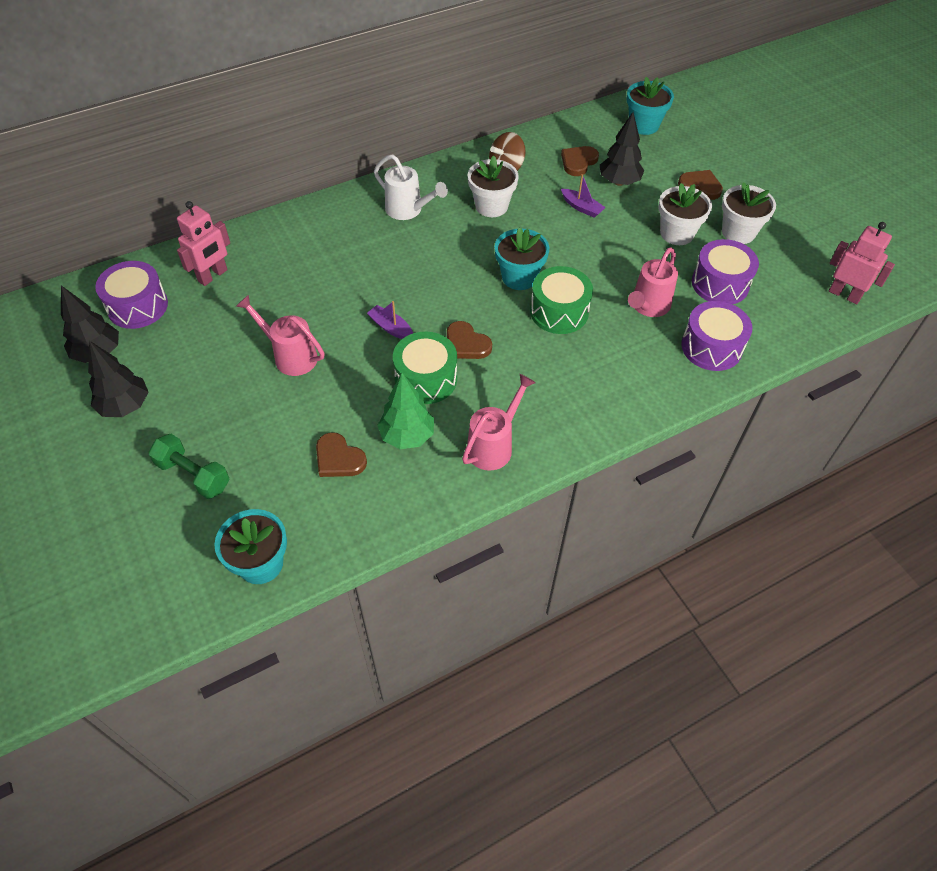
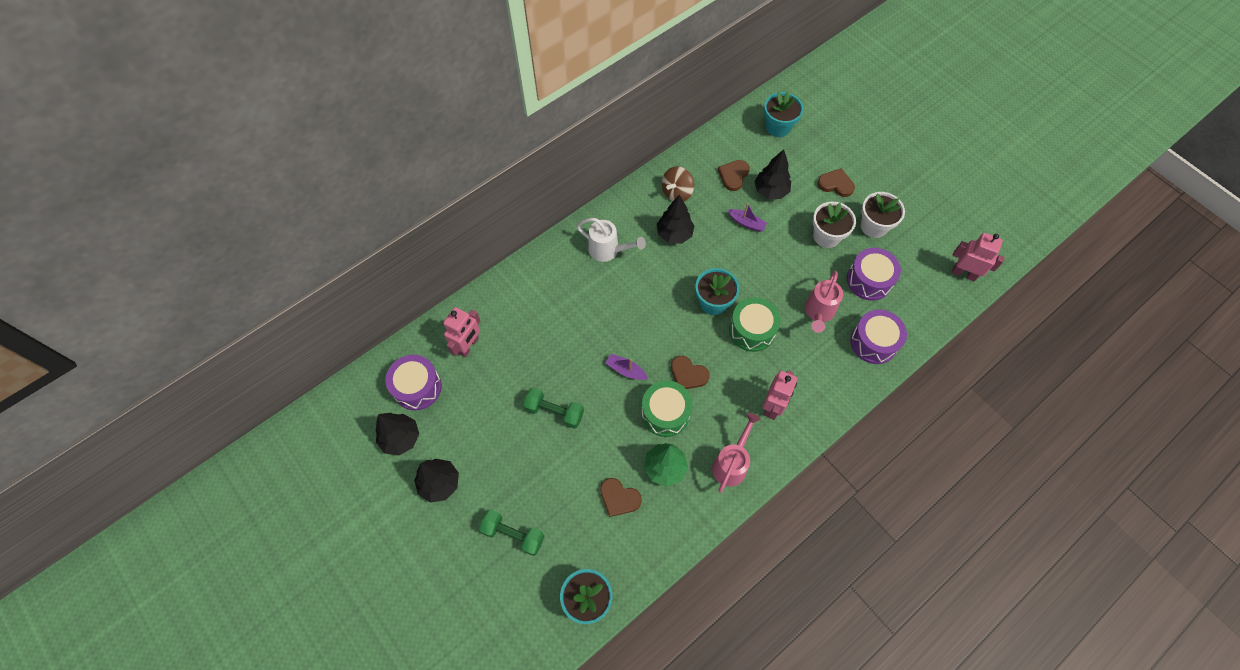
camera: 10 degrees left, 10 degrees up
(290, 356) = (554, 412): pink watering can -> green dumbbell
(491, 206) = (674, 234): white flower pot -> black tree
(564, 393) = (772, 406): none -> pink robot

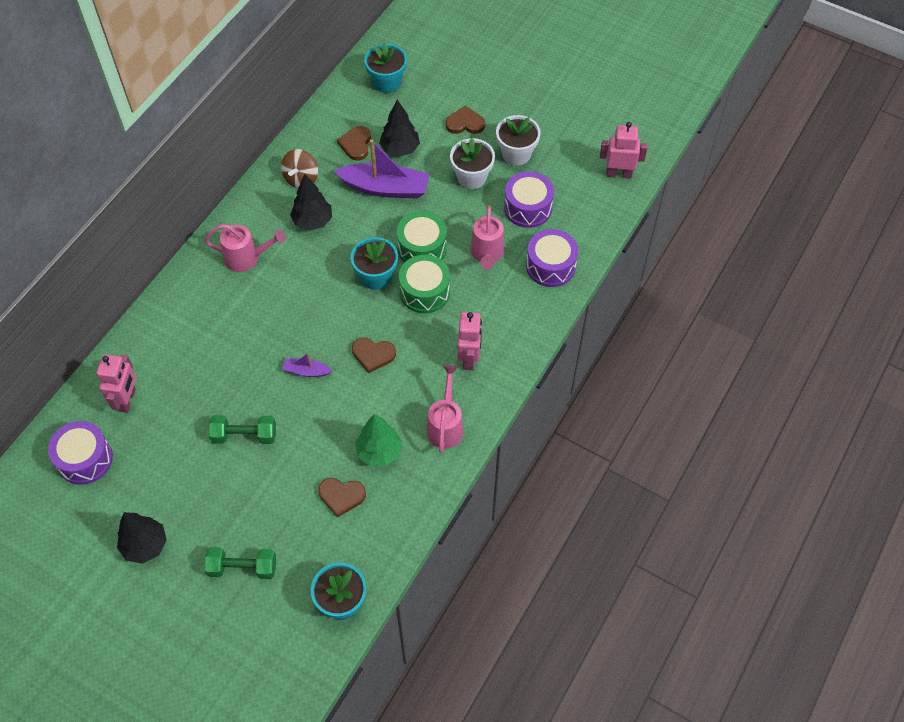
camera: 20 degrees left, 5 degrees down
(401, 438) = (85, 515): black tree -> none
(608, 250) = (247, 258): white watering can -> pink watering can
(665, 413) = (362, 399): green drum -> green drum (422, 248)
(746, 223) = (385, 188): purple boat -> purple boat, size x2.08

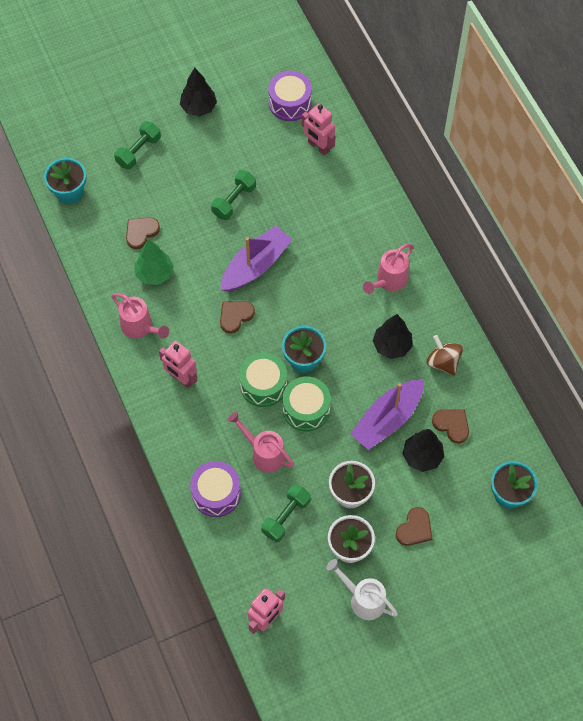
camera: 125 degrees right, 5 degrees up
(306, 371) = (255, 265): purple boat -> purple boat, size x2.08
(528, 208) = (286, 516): purple drum -> green dumbbell
(548, 125) = (363, 599): none -> white watering can

